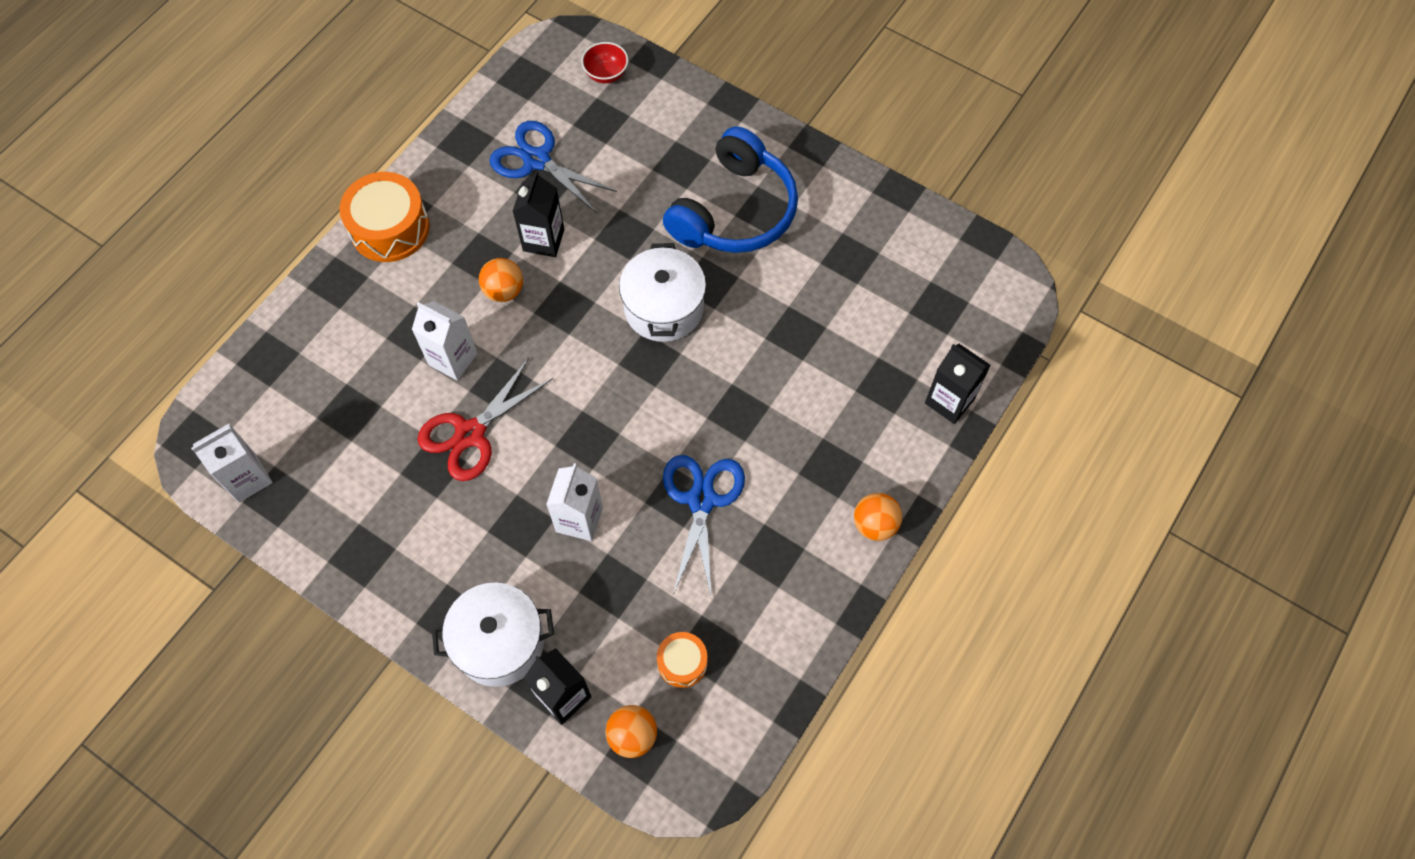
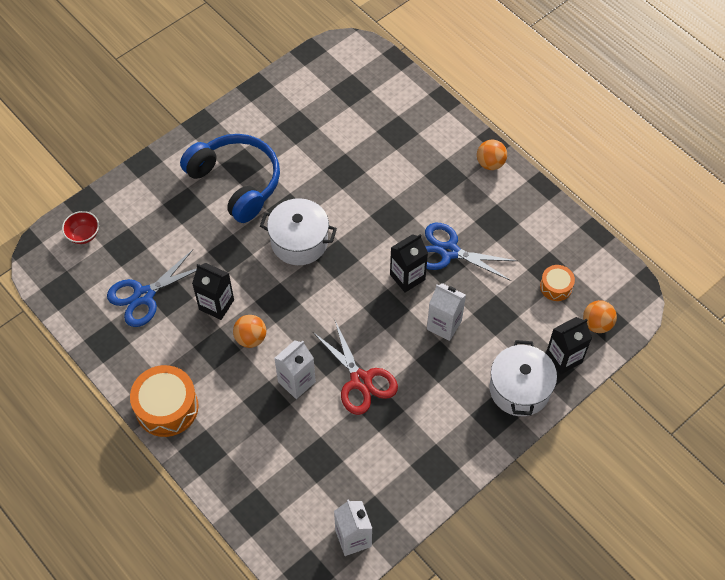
camera: 75 degrees left, 5 degrees down
(949, 401) = (418, 103): black carton -> black carton (407, 277)

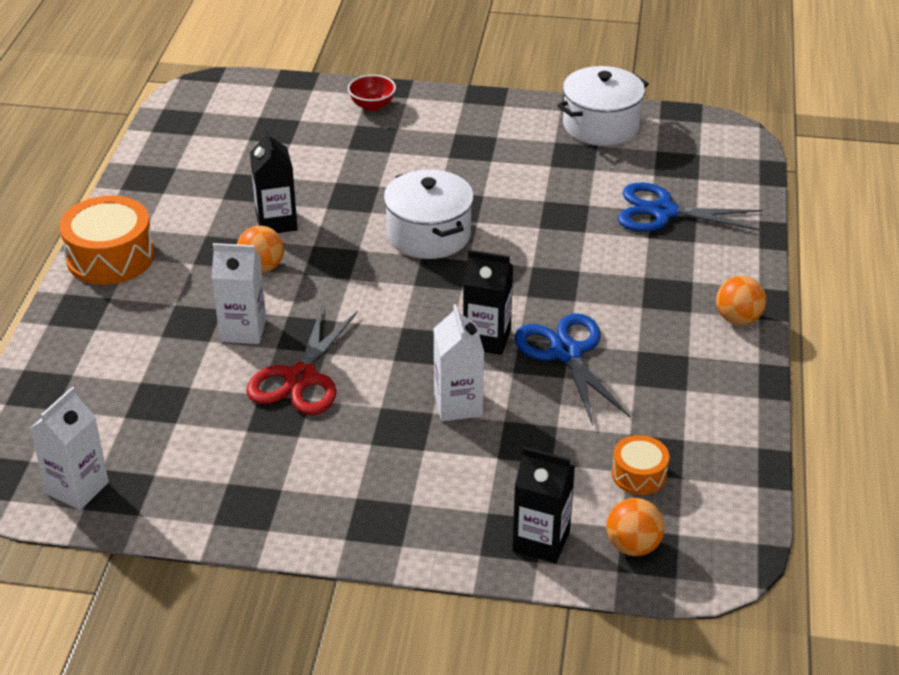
camera: 50 degrees right, 20 degrees down
(83, 235) = (257, 99): red bowl -> red bowl (372, 105)
(144, 295) = (230, 171): blue scissors -> blue scissors (663, 212)
(236, 182) = (446, 154): blue headphones -> none
(519, 389) = (445, 523): white pot -> white pot (601, 125)

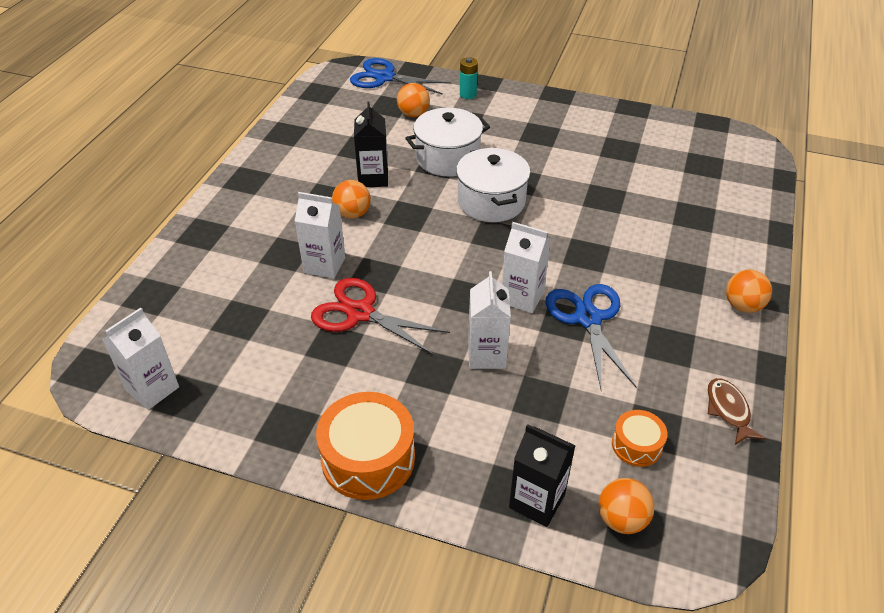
camera: 10 degrees right, 5 degrees up
(110, 257) = (239, 192): orange drum -> orange drum (368, 458)
(300, 378) = (360, 313): red scissors -> red scissors turned 90 degrees clockwise
(308, 137) = (413, 114): none -> orange ball
(372, 105) = (468, 94): red bowl -> turquoise battery
(487, 339) = (522, 297): black carton -> white carton
(601, 125) = (645, 127): white pot -> white pot (448, 158)
(663, 212) = (688, 203): blue scissors -> blue scissors (385, 78)
(732, 428) = (728, 410): none -> brown fish

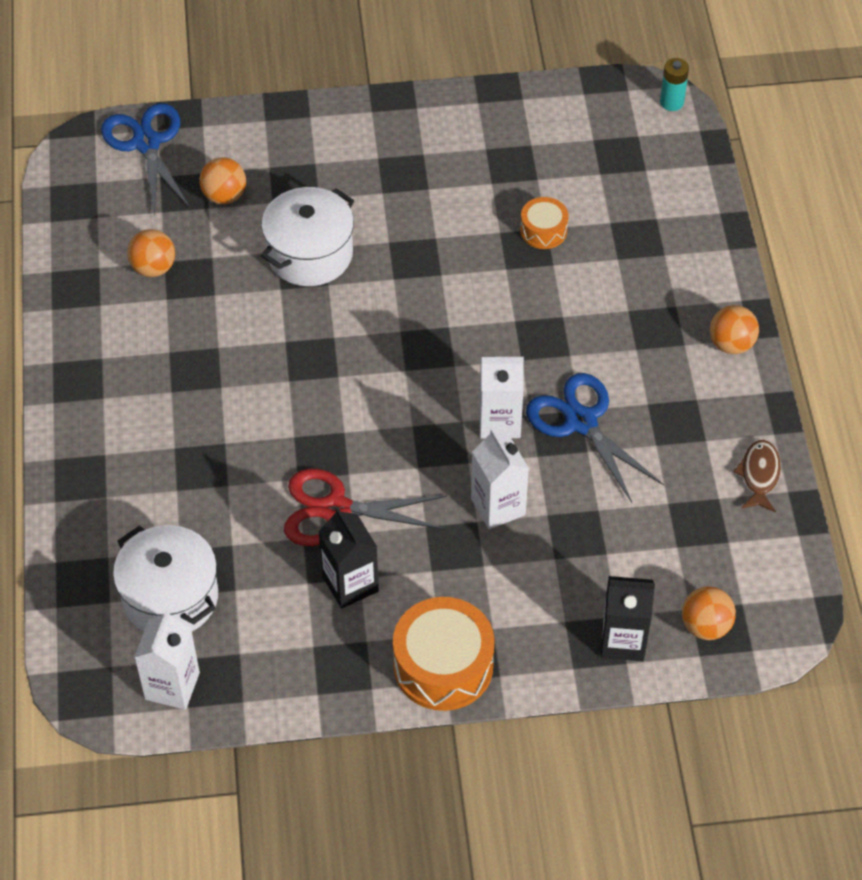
camera: 25 degrees left, 10 degrees up
(324, 265) = (256, 464): white carton -> none
(352, 214) = (244, 382): orange ball -> orange ball (153, 268)
(373, 178) = (236, 319): black carton -> black carton (350, 584)
(385, 78) = (147, 143): blue scissors -> blue scissors turned 75 degrees clockwise
(468, 94) = (276, 136): turquoise battery -> turquoise battery (671, 102)
(491, 201) = (398, 302): white pot -> white pot (170, 597)
(636, 445) = (689, 547): orange drum -> orange drum (543, 230)
(728, 410) = (759, 475): brown fish -> brown fish turned 45 degrees clockwise

